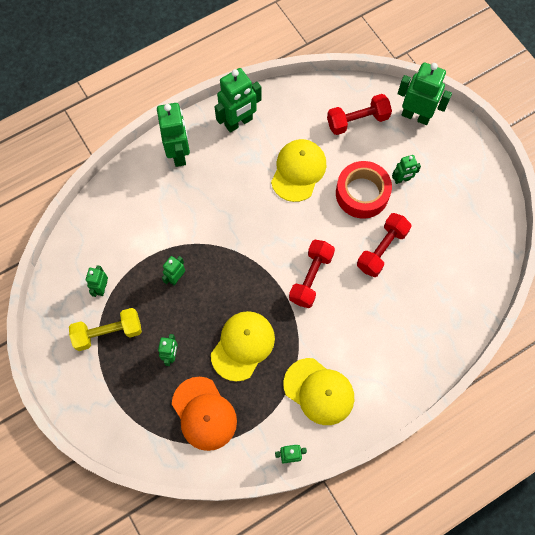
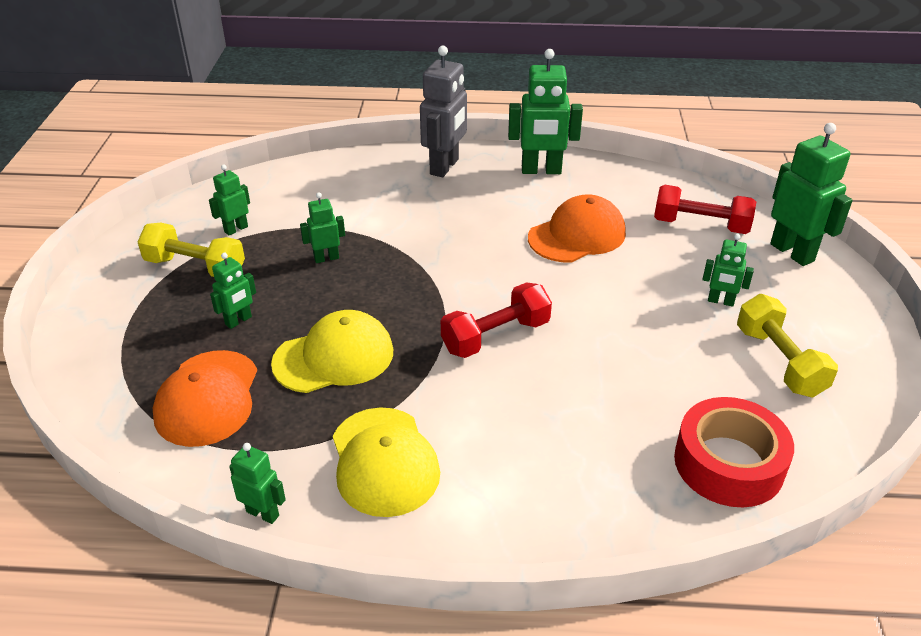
camera: 35 degrees right, 30 degrees down
(179, 153) = (445, 167): green robot -> grey robot
(298, 171) = (577, 235): yellow cap -> orange cap
(362, 193) = (647, 290): red tape -> red tape (728, 463)
(382, 249) = (628, 356): red dumbbell -> none
(451, 208) = (779, 361): none -> yellow dumbbell

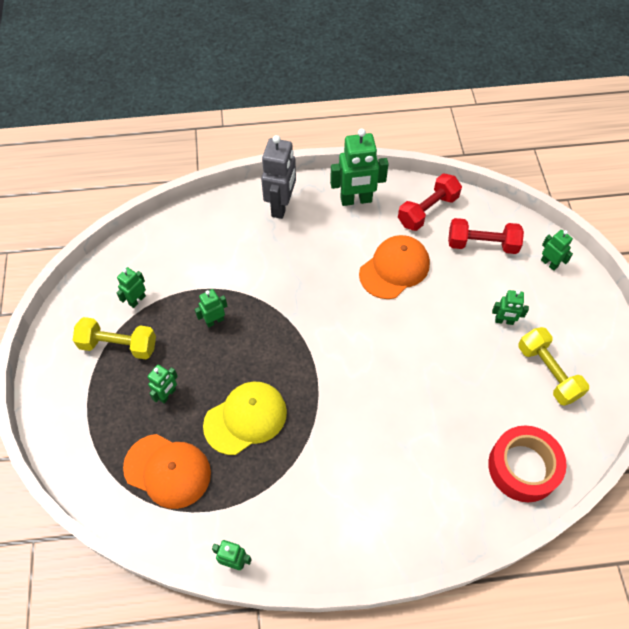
camera: 10 degrees left, 20 degrees up
(207, 398) = (167, 470): orange cap -> orange cap turned 60 degrees counterclockwise
(384, 461) = (302, 504): yellow cap -> none
(495, 336) = (354, 380): red dumbbell -> red dumbbell (427, 210)
(792, 252) = (549, 263): green robot -> green robot, size x0.53

